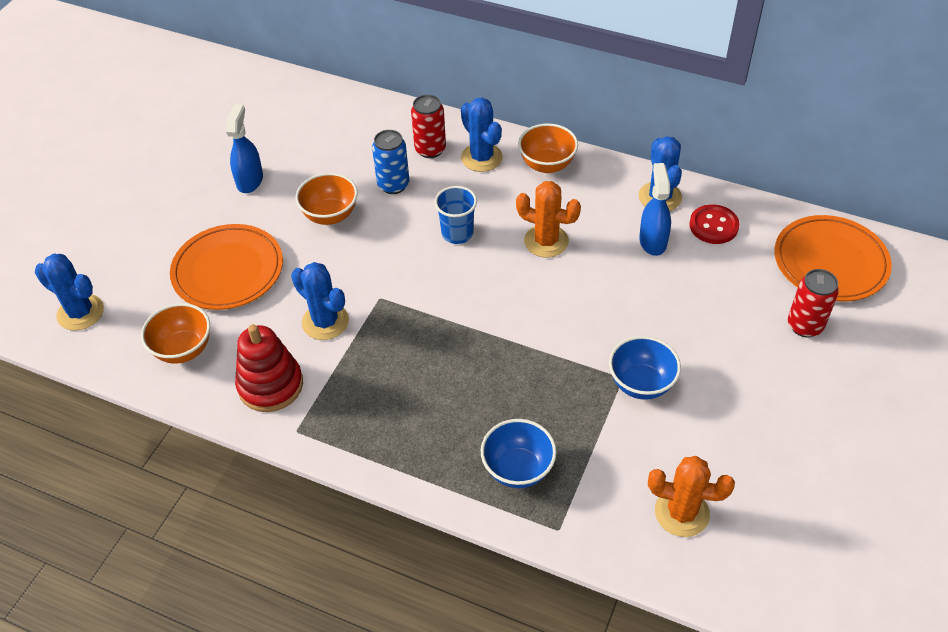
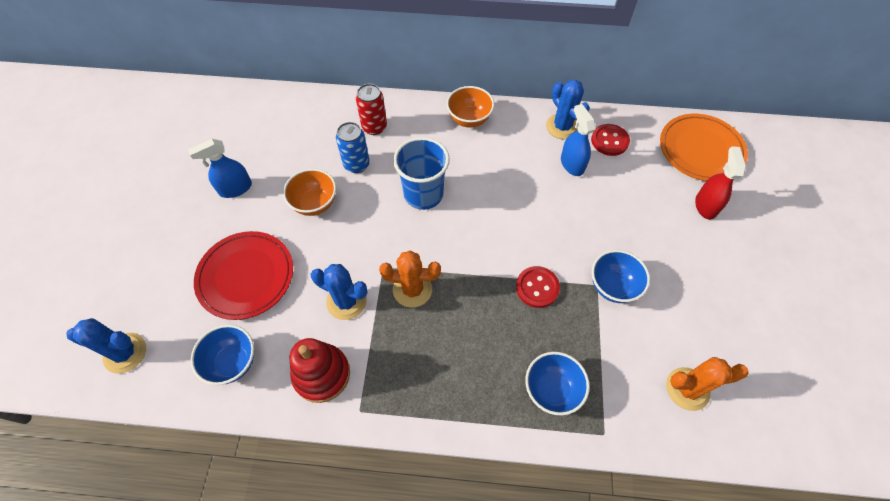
camera: 20 degrees left, 10 degrees up
(183, 349) = (233, 362): orange bowl -> blue bowl
(228, 271) = (246, 276): orange plate -> red plate
(250, 180) = (235, 189): blue spray bottle -> blue spray bottle turned 105 degrees counterclockwise
(457, 233) = (423, 194): blue cup -> blue cup, size x1.52
(481, 157) = (417, 125): blue cactus -> none
(546, 241) = (494, 184): orange cactus -> orange cactus (412, 289)
(548, 362) = (537, 287): none -> red button
(805, 325) = (705, 205): red can -> red spray bottle

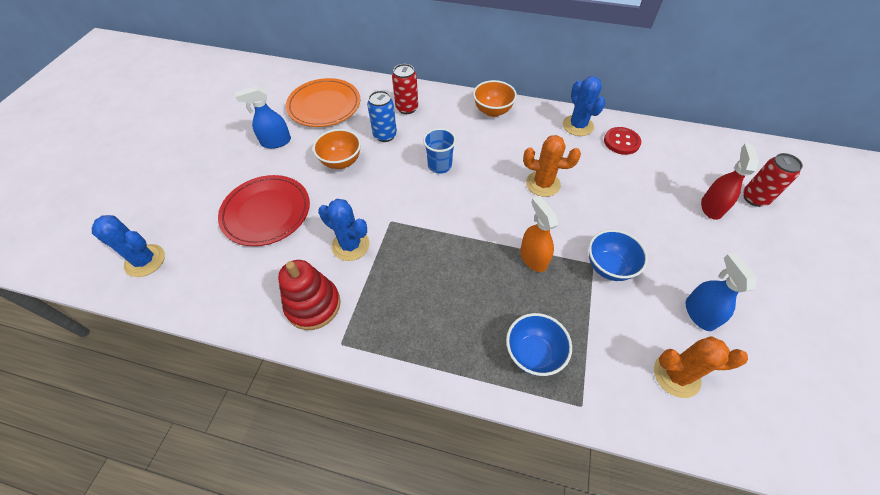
camera: 10 degrees right, 5 degrees down
(233, 362) = (236, 282): blue bowl -> none
(412, 289) = (413, 243): orange cactus -> orange cactus (543, 184)
(423, 194) = (439, 165): blue cup -> blue cup, size x0.66
(537, 287) = (533, 258): red button -> orange spray bottle
(572, 164) = (582, 157): blue spray bottle -> blue spray bottle (699, 313)
(700, 150) = (710, 159): orange plate -> orange plate (324, 106)
(746, 189) = (754, 198): none -> red can

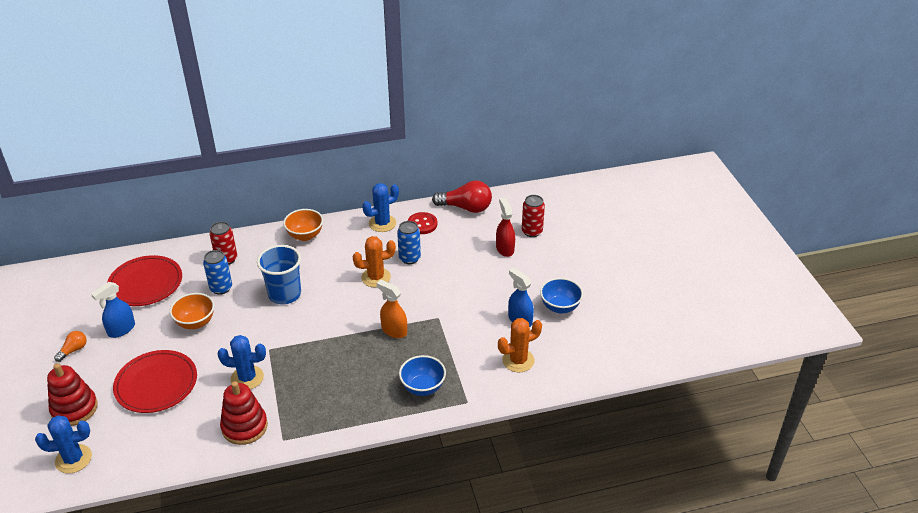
camera: 30 degrees left, 15 degrees down
(185, 206) = (74, 409): none -> red stacking toy
(226, 146) = (74, 350): none -> orange light bulb
(324, 106) = (145, 284): orange plate -> red plate
(439, 165) = (284, 294): blue cup -> blue cup, size x1.52
(578, 126) = (382, 223): blue cactus -> blue cactus turned 75 degrees counterclockwise
(590, 176) = (409, 258): none -> blue can
(609, 267) = (450, 315): blue bowl -> blue bowl (560, 307)
(680, 140) = (466, 208): none -> red light bulb

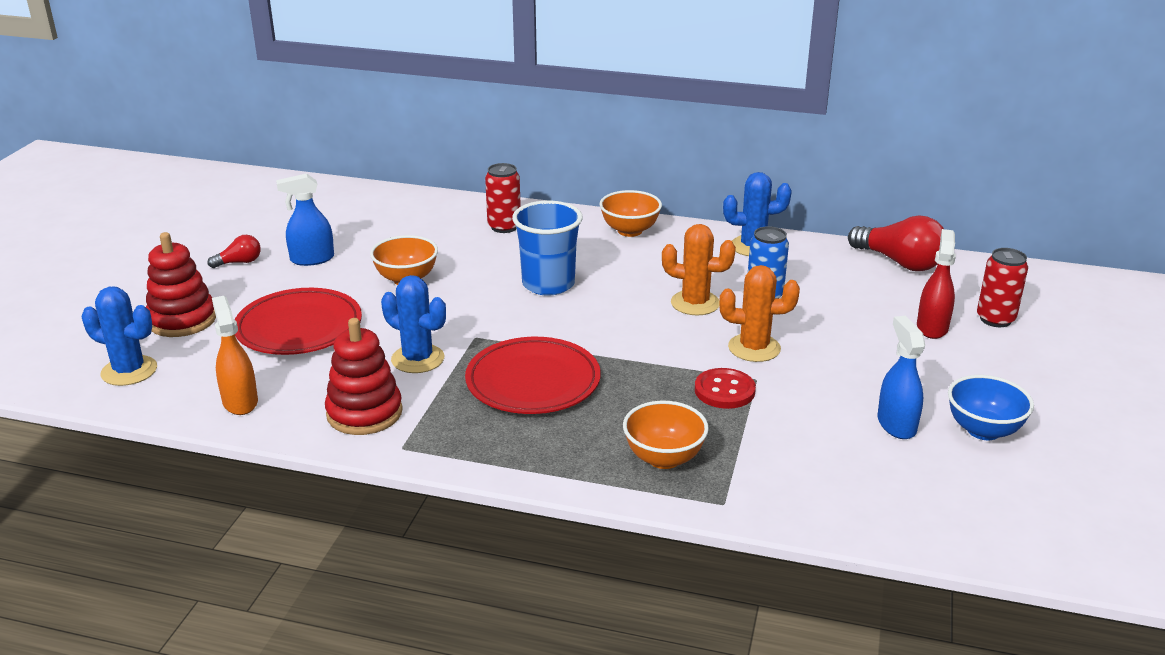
camera: 30 degrees right, 10 degrees down
(74, 350) = (239, 262): orange light bulb -> red light bulb
(145, 284) = (383, 223): red plate -> red plate (533, 381)
(221, 288) = (470, 254): blue can -> none
(394, 330) = (673, 372): orange spray bottle -> orange spray bottle (240, 401)
(422, 224) = (814, 263): red button -> red button (724, 391)
(423, 387) = (664, 458): blue bowl -> orange bowl
(518, 360) = (855, 478): orange cactus -> orange cactus (754, 348)

